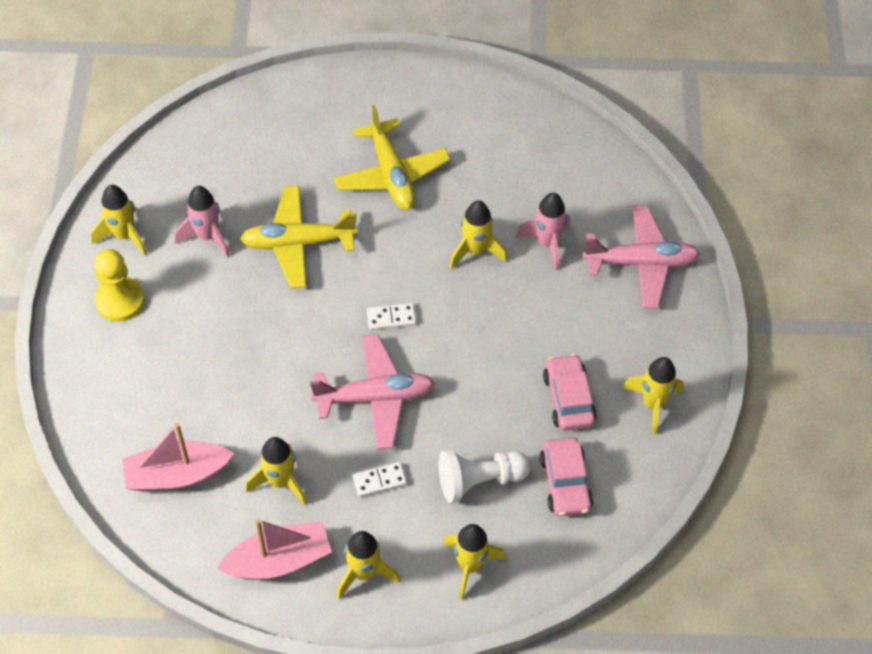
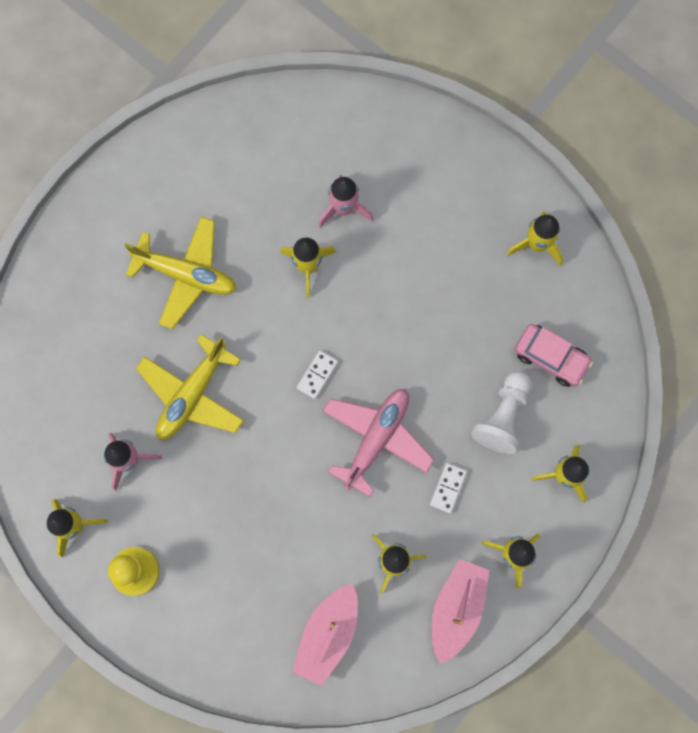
camera: 50 degrees left, 20 degrees up
(568, 399) = (486, 300): pink car -> none
(641, 262) = (415, 154): pink plane -> none

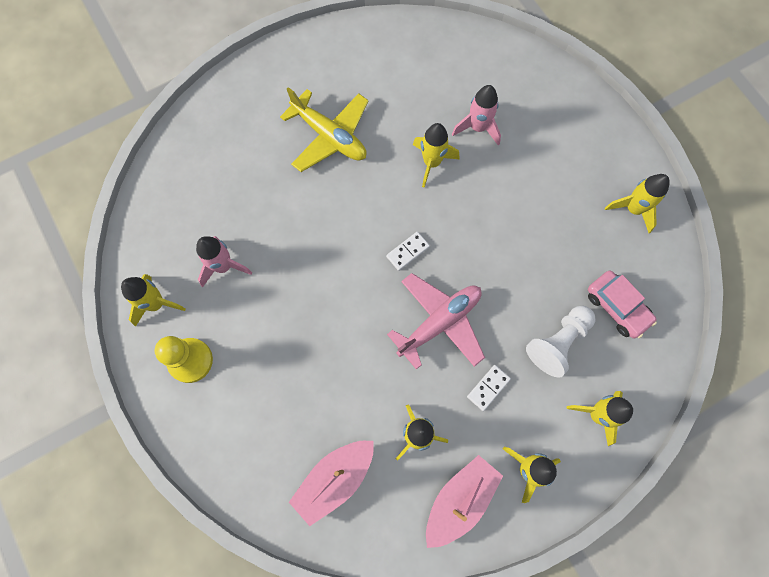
camera: 20 degrees right, 5 degrees down
(192, 394) = (297, 231): yellow plane -> none

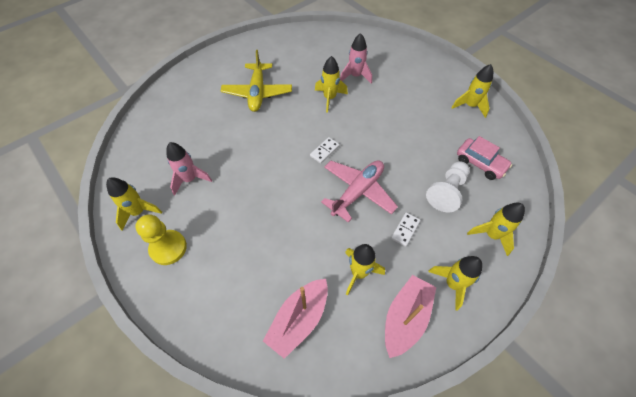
camera: 10 degrees left, 15 degrees down
(329, 136) = (257, 93): yellow plane -> yellow plane turned 60 degrees clockwise

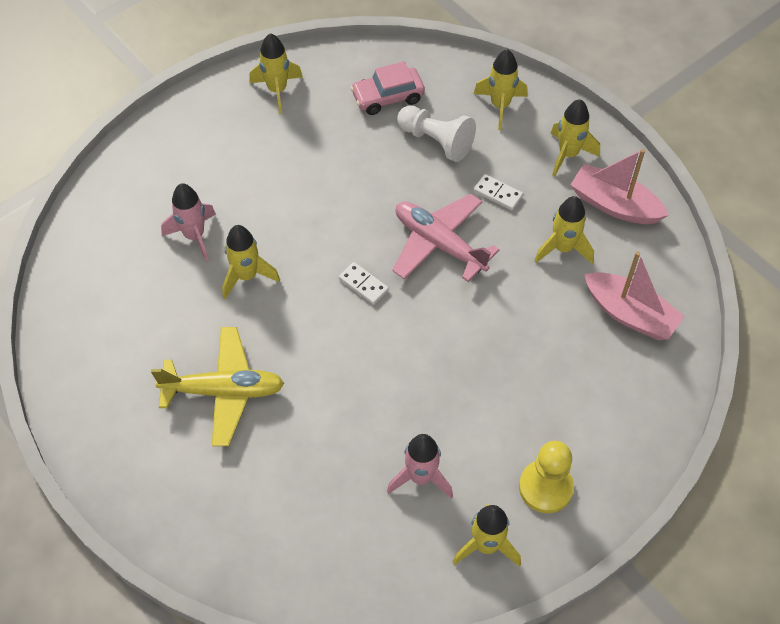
camera: 90 degrees left, 0 degrees up
(480, 163) = (388, 97): pink car -> pink car turned 150 degrees counterclockwise

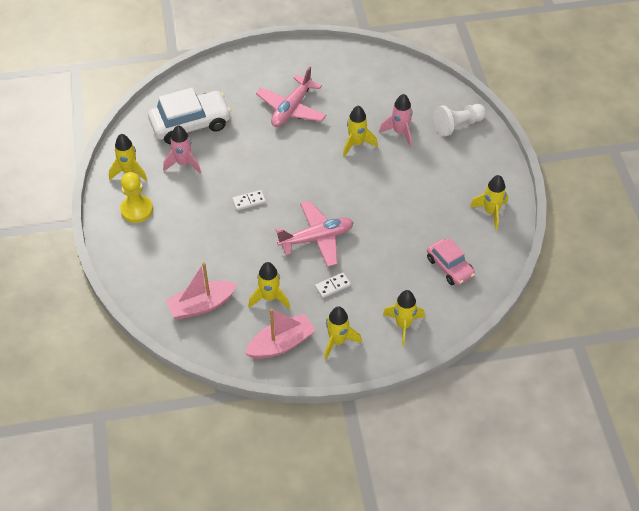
camera: 120 degrees right, 5 degrees down
(224, 391) = (291, 109): yellow plane -> pink plane
(337, 516) = (190, 124): none -> white car
(363, 284) = (314, 191): white domino -> white domino (249, 201)
(388, 97) = (449, 267): pink car -> pink car turned 135 degrees clockwise
(436, 141) = (396, 275): white pawn -> white pawn (458, 125)

